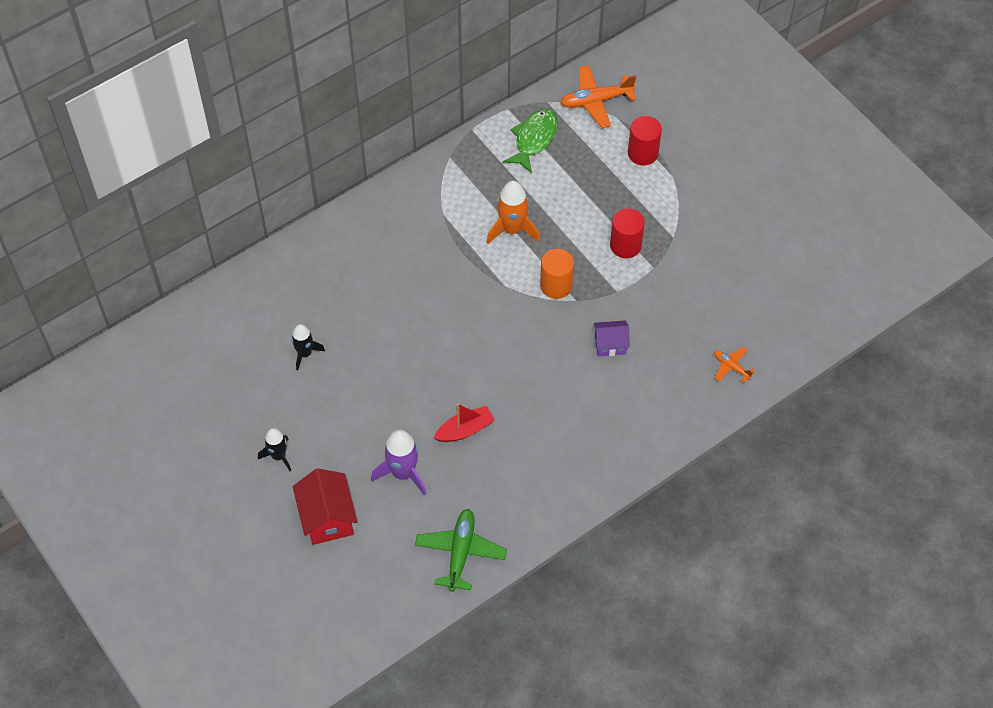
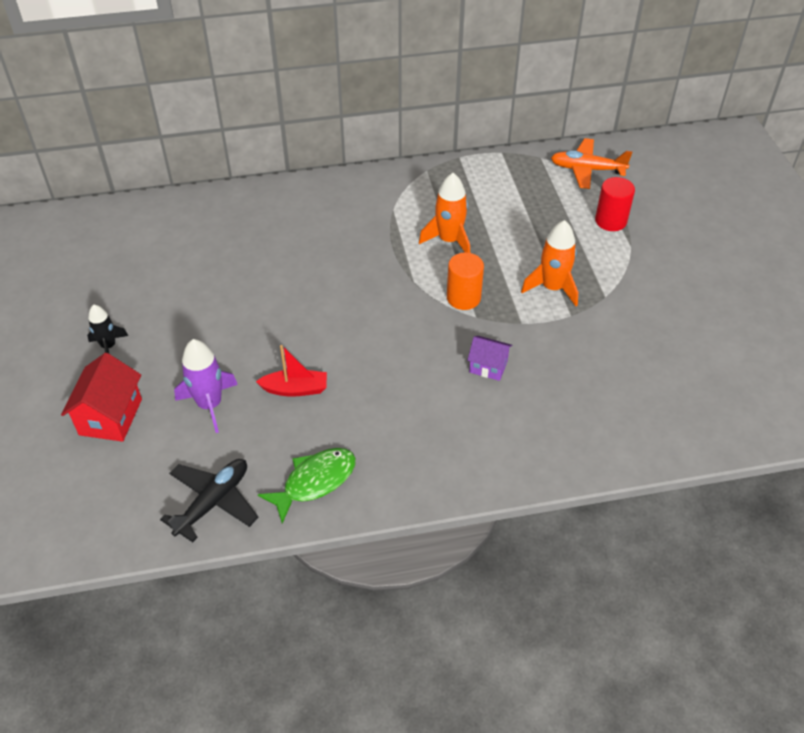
camera: 25 degrees right, 10 degrees down
(305, 353) = (195, 273): black rocket -> none
(460, 552) = (213, 502): green plane -> black plane
(534, 139) = (512, 180): green fish -> green fish (315, 481)
(625, 245) = (552, 288): red cylinder -> orange rocket
(731, 367) = (608, 433): orange plane -> none

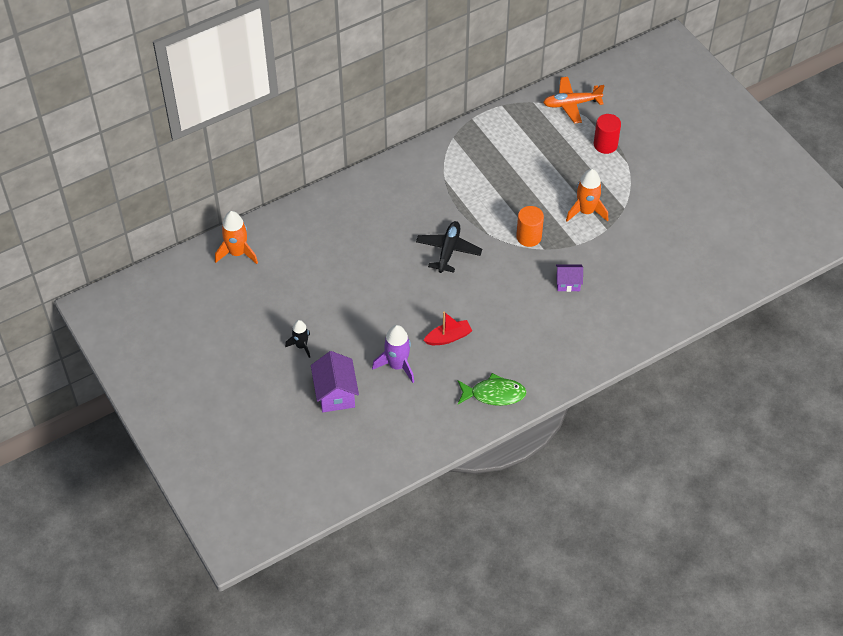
camera: 20 degrees left, 5 degrees up
(111, 417) = (335, 394): red house -> purple house
(213, 502) = (437, 427): black plane -> black plane (448, 250)
(315, 481) = (494, 394): green fish -> green fish turned 60 degrees clockwise
(449, 240) = (497, 193): orange rocket -> orange rocket (237, 253)

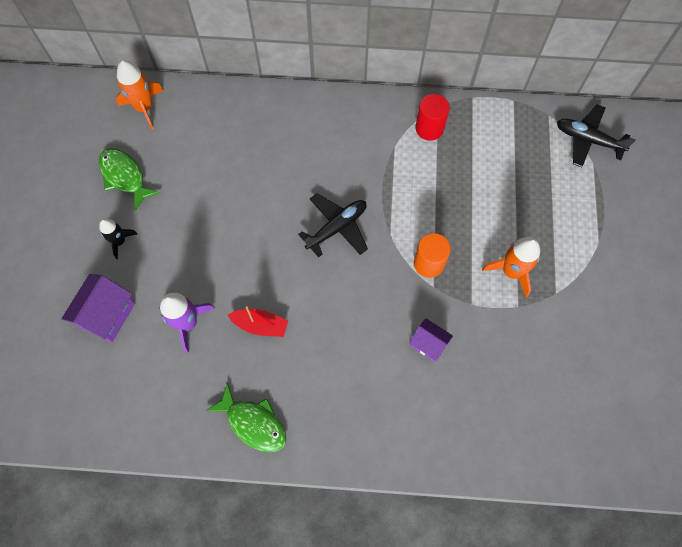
camera: 35 degrees right, 15 degrees up
(265, 305) = (124, 177): none -> green fish
(571, 104) = (588, 140): orange plane -> black plane
(605, 145) = (590, 207): red cylinder -> red cylinder (429, 128)

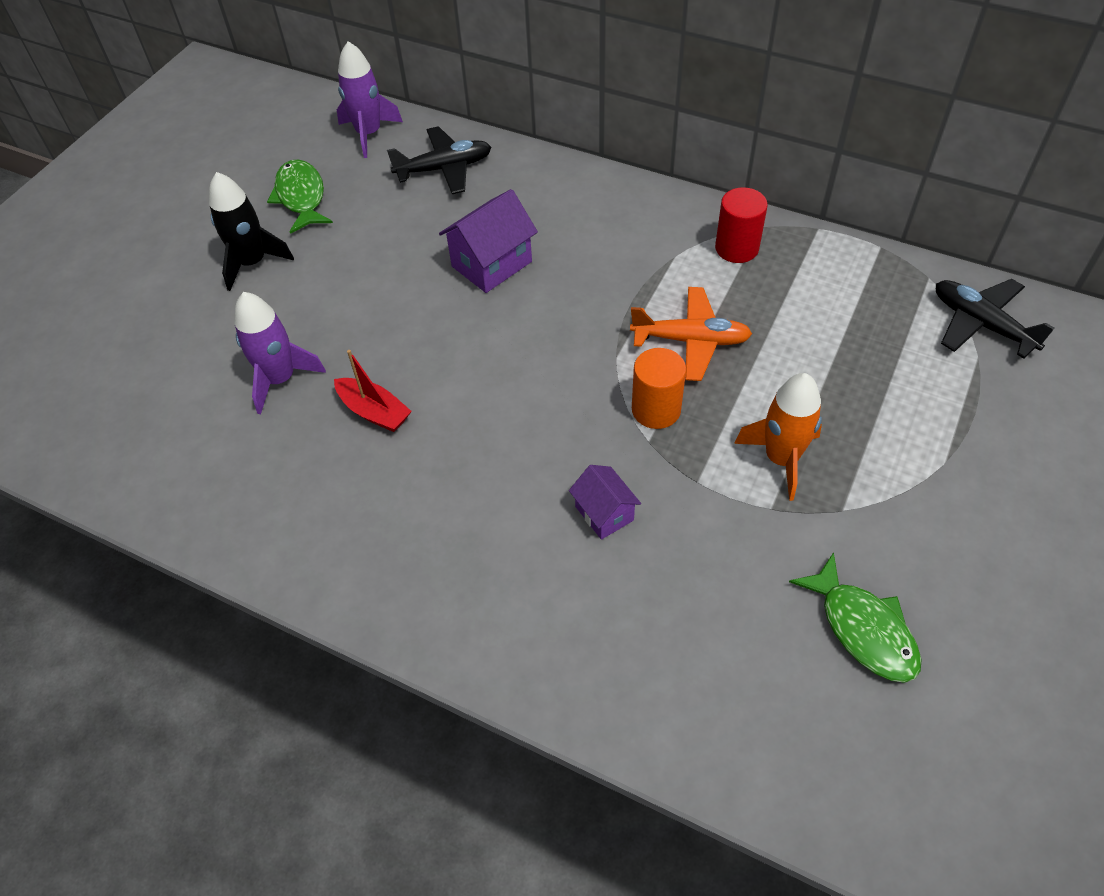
camera: 25 degrees right, 15 degrees down
(107, 315) = (187, 338): purple house -> purple house (492, 264)
(119, 241) = (252, 263): black rocket -> black rocket, size x1.55
(144, 108) = (369, 134): orange rocket -> purple rocket
(253, 423) = (295, 530): green fish -> green fish (863, 629)
(337, 227) = (544, 328): black plane -> black plane (444, 169)
(429, 207) = (691, 340): none -> orange plane

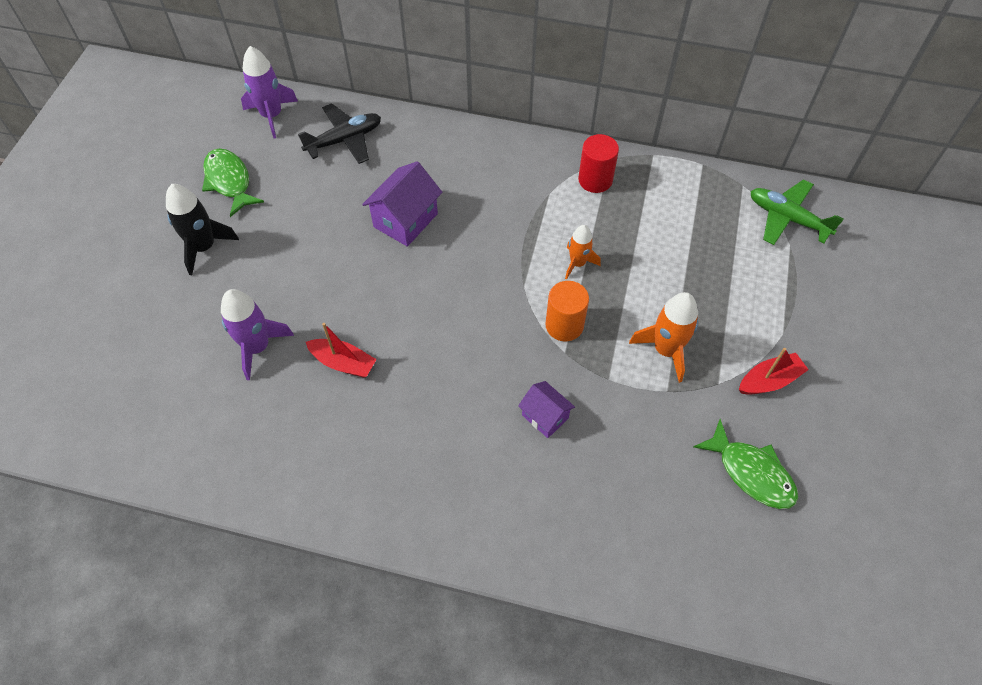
camera: 15 degrees left, 5 degrees up
(691, 340) = (577, 263): orange plane -> orange rocket
(913, 517) = (769, 380): none -> red boat
(981, 324) = (787, 218): black plane -> green plane

